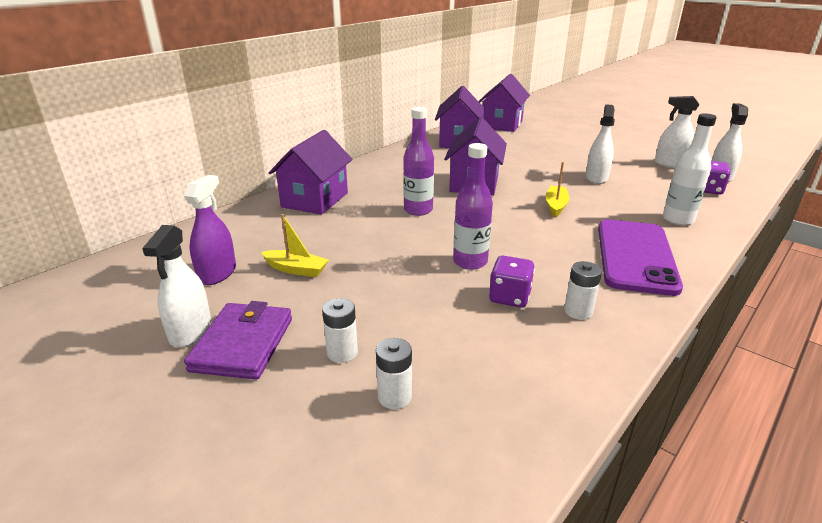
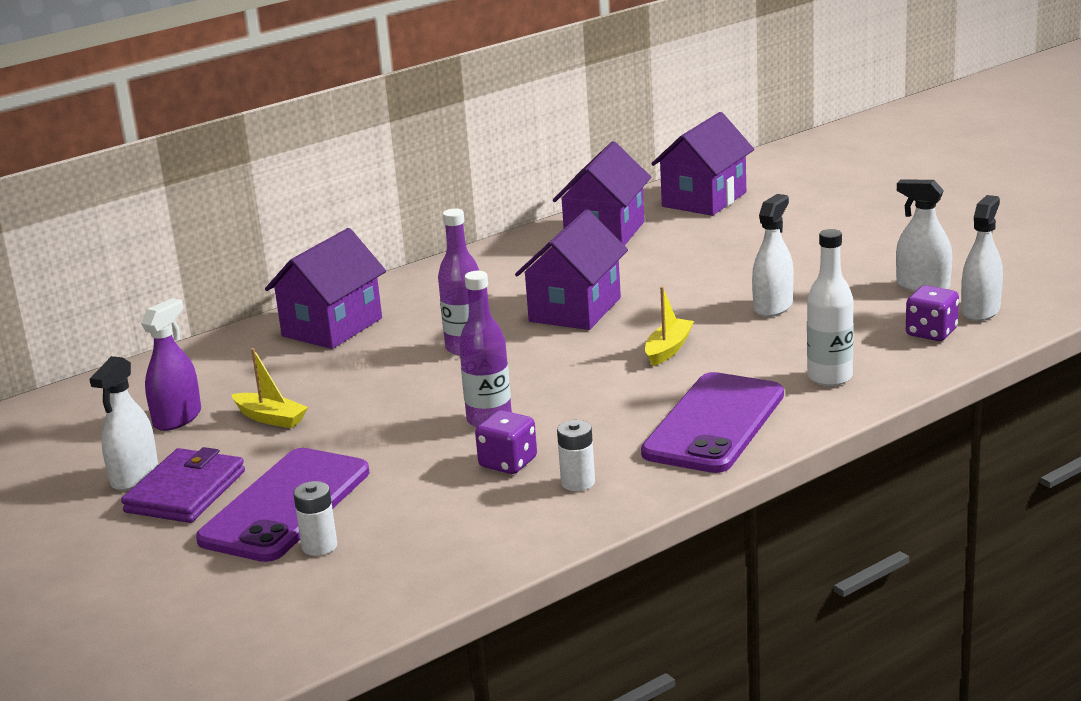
camera: 15 degrees right, 5 degrees down
(342, 352) = (285, 506): white battery -> purple phone

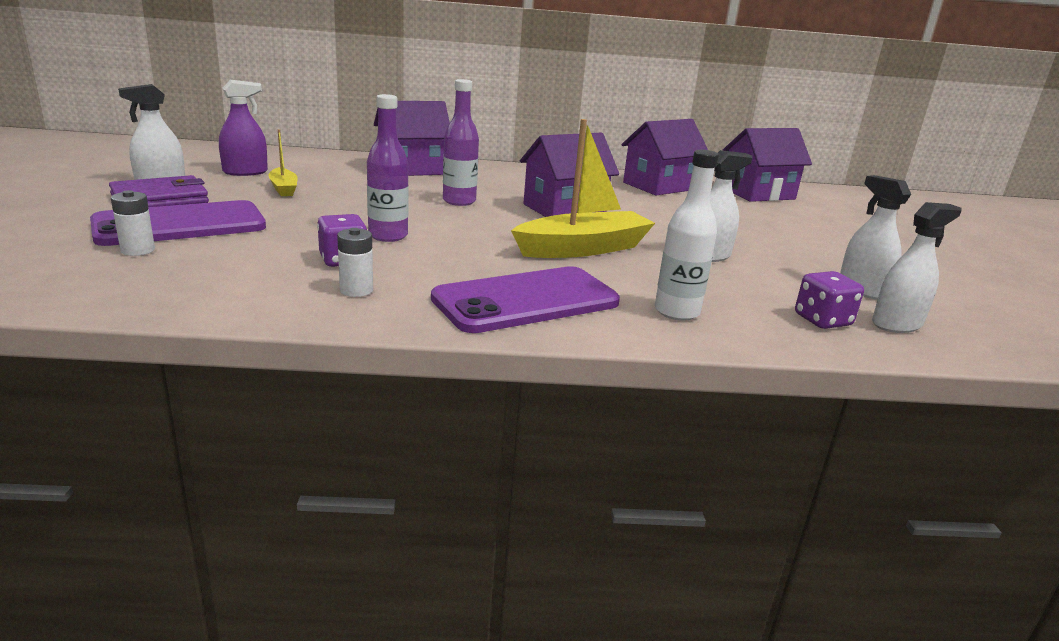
camera: 30 degrees right, 0 degrees up
(668, 349) = (583, 249): yellow boat -> yellow boat, size x1.96

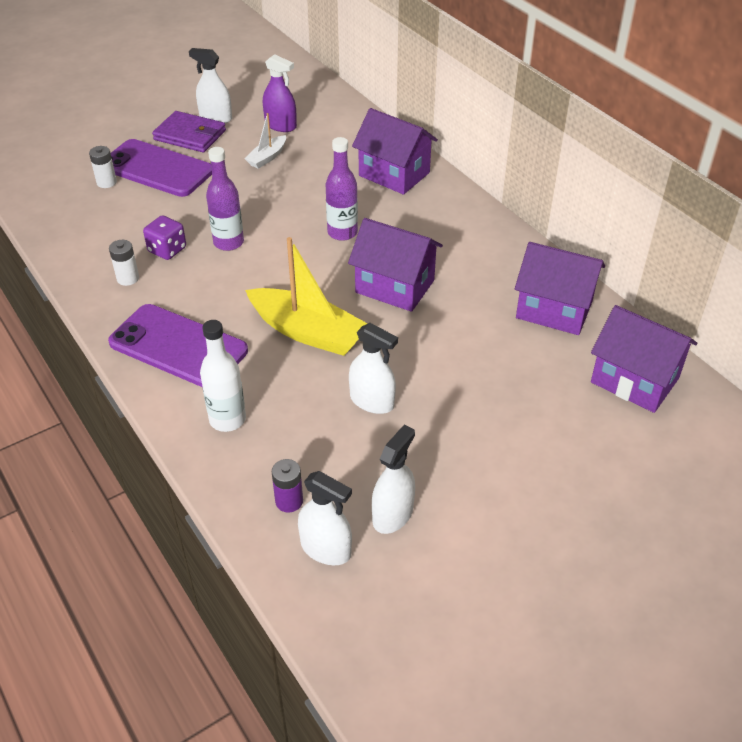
camera: 60 degrees right, 20 degrees up
(284, 189) = (267, 157): yellow boat -> white boat
(822, 320) = (289, 501): purple dice -> purple battery

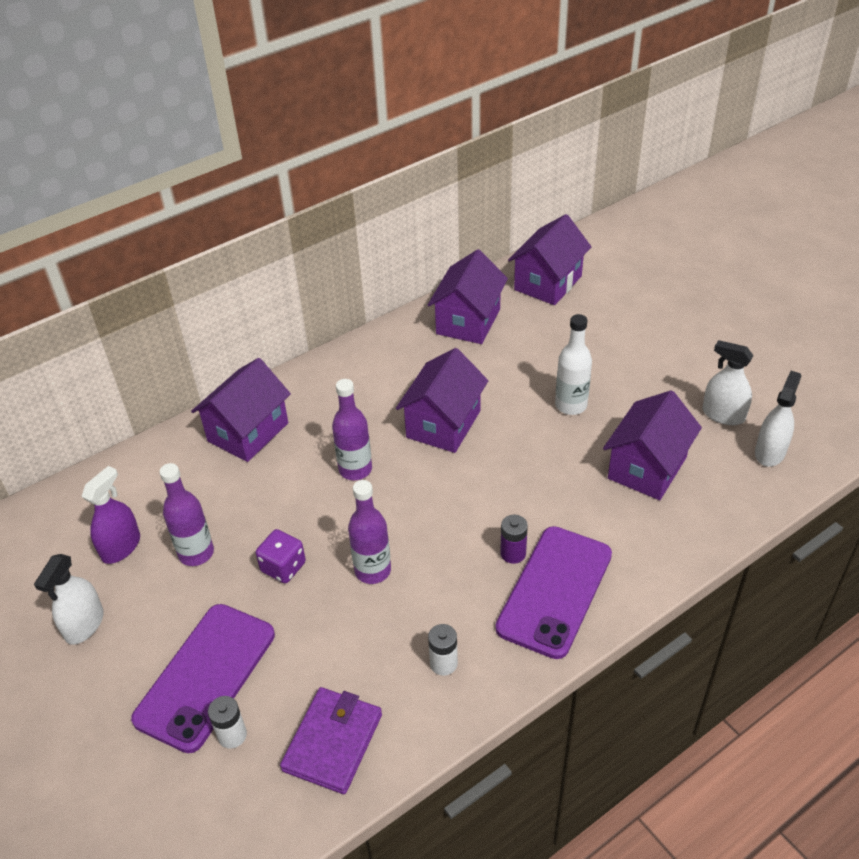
camera: 90 degrees left, 0 degrees up
(167, 250) = (387, 631): purple dice -> purple dice (283, 567)
(190, 135) = (125, 649): purple wallet -> purple wallet (333, 742)
(227, 419) = (648, 534): white bottle -> white bottle (571, 405)
(267, 157) = (196, 553): white boat -> purple bottle
(289, 501) = (730, 479): purple battery -> purple battery (513, 553)
(308, 332) = (518, 485): yellow boat -> none
(316, 431) = (647, 468): none -> purple house
(372, 401) = (602, 433): white spray bottle -> none

